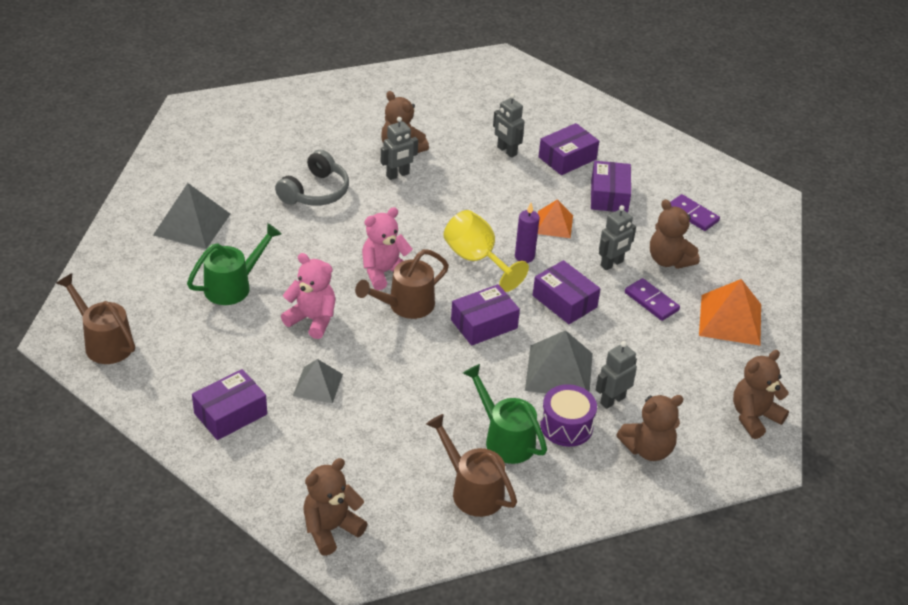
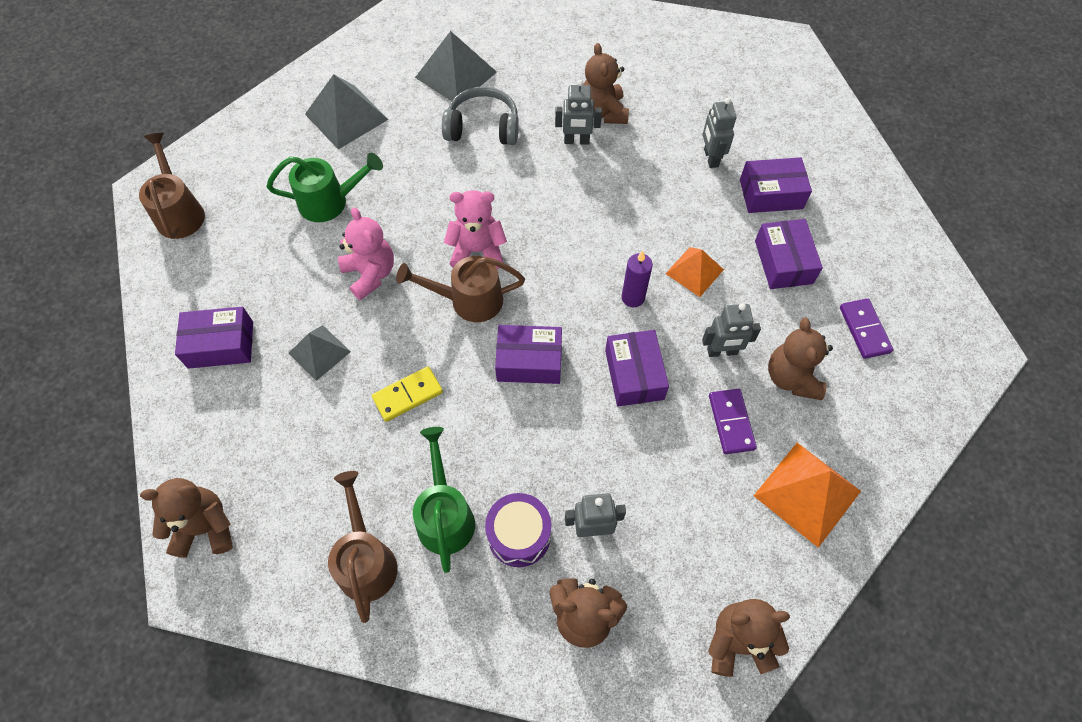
camera: 35 degrees right, 20 degrees up
(315, 192) = (483, 127): grey headphones -> grey headphones turned 150 degrees counterclockwise
(412, 382) = (408, 395): none -> yellow domino
(477, 259) = (580, 278): yellow goblet -> none
(559, 371) = (562, 461): grey pyramid -> grey pyramid (455, 74)
(609, 196) = (783, 262): purple box -> purple box turned 45 degrees counterclockwise

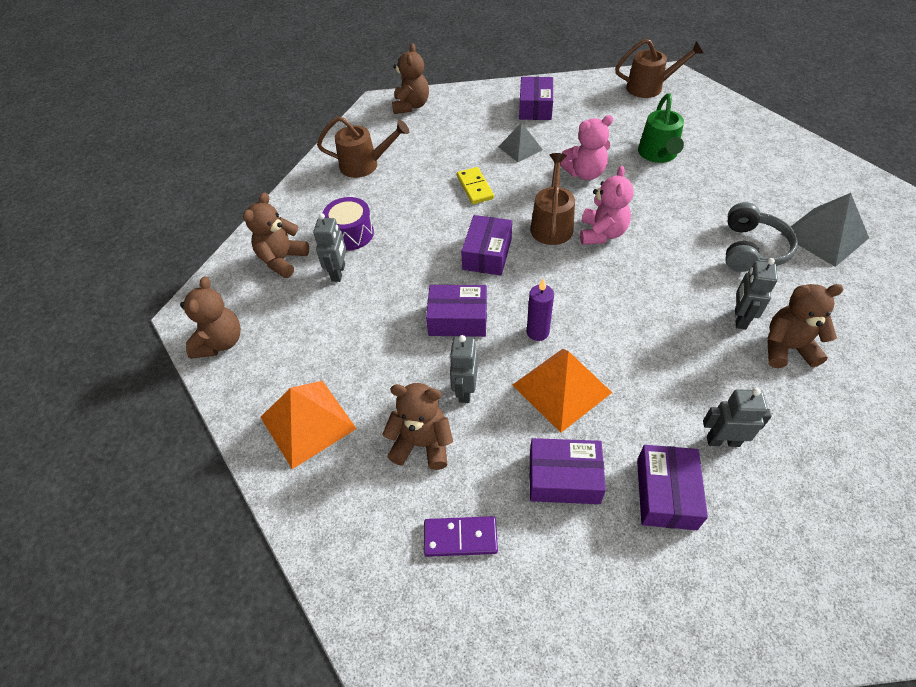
camera: 105 degrees right, 10 degrees down
(346, 116) = (755, 165): grey pyramid -> none
(445, 514) = (380, 200): green watering can -> none
(694, 271) = (561, 388): orange pyramid -> orange pyramid, size x1.59
(731, 422) = (392, 380): purple domino -> none

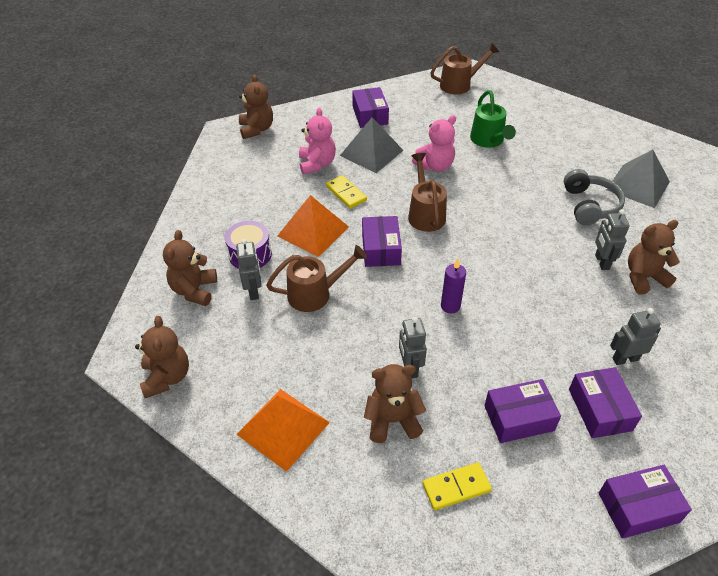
camera: 20 degrees left, 5 degrees down
(365, 165) = (236, 190): brown watering can -> brown watering can (316, 294)
(458, 319) = (379, 309): purple box -> purple box (638, 507)
(460, 538) = (456, 487): purple domino -> yellow domino
(520, 148) = (371, 152): grey pyramid -> grey pyramid, size x1.59
(561, 388) = (488, 347): orange pyramid -> orange pyramid (313, 231)
(602, 233) = (469, 214): pink teddy bear -> pink teddy bear (317, 164)

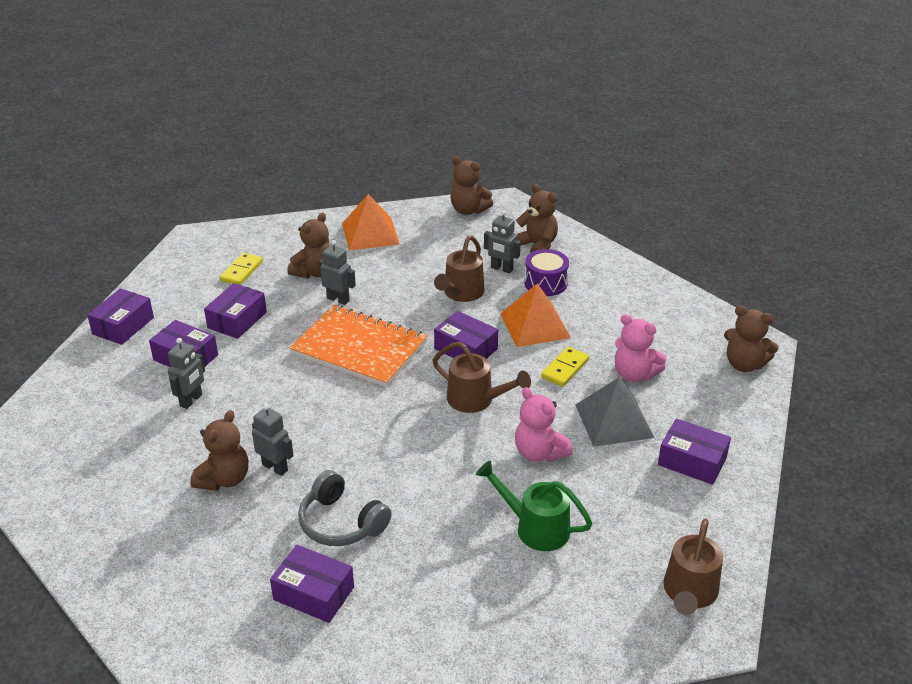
camera: 130 degrees right, 10 degrees down
(346, 193) = (565, 368): yellow domino -> yellow domino turned 60 degrees counterclockwise
(435, 166) = (539, 453): pink teddy bear -> pink teddy bear turned 45 degrees counterclockwise
(450, 306) = (359, 348): purple candle -> orange notebook
(638, 185) = (313, 593): grey pyramid -> purple box

